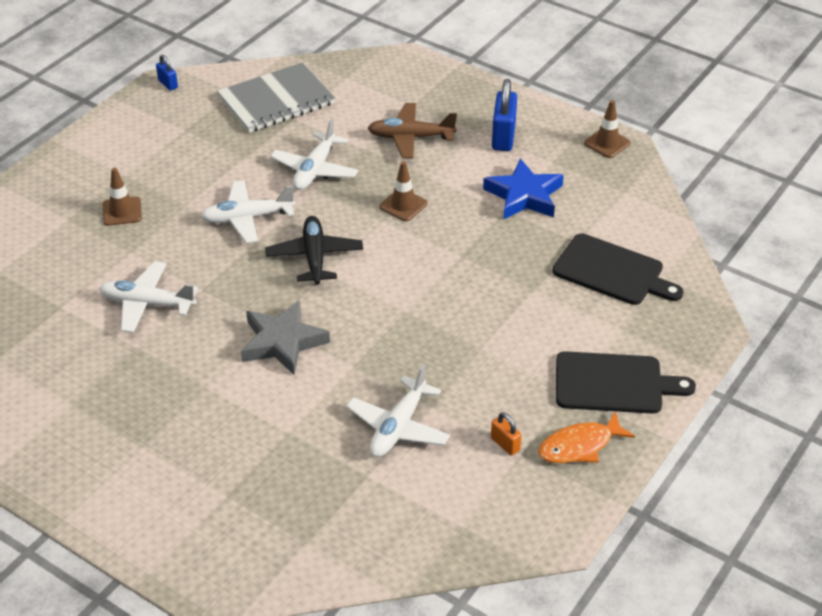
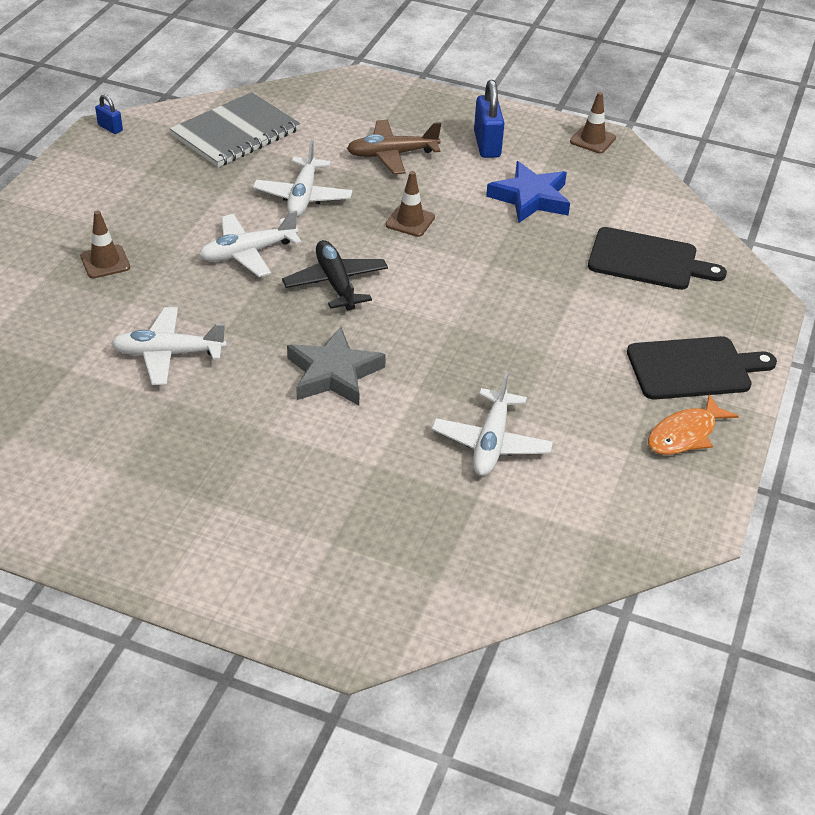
camera: 15 degrees left, 0 degrees up
(505, 444) = (609, 444): orange padlock -> none

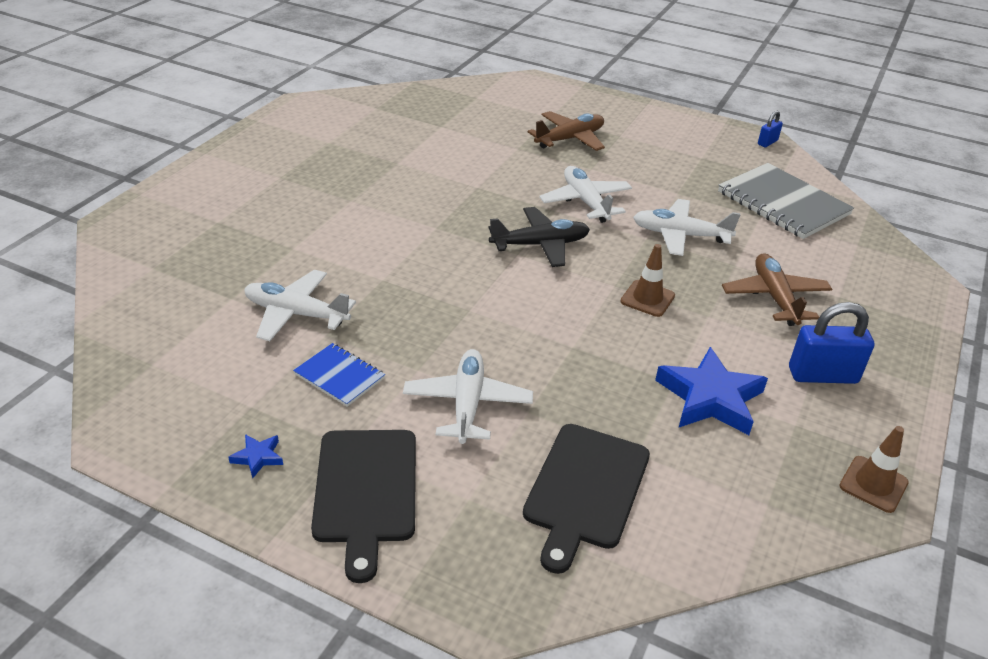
camera: 95 degrees right, 5 degrees down
(105, 262) = (570, 139): brown traffic cone -> brown plane
(168, 353) = (452, 162): white plane -> white plane (467, 404)
(333, 373) = (412, 235): grey star -> none
(572, 399) = (339, 376): none -> blue notebook
(685, 434) = (258, 457): orange fish -> blue star

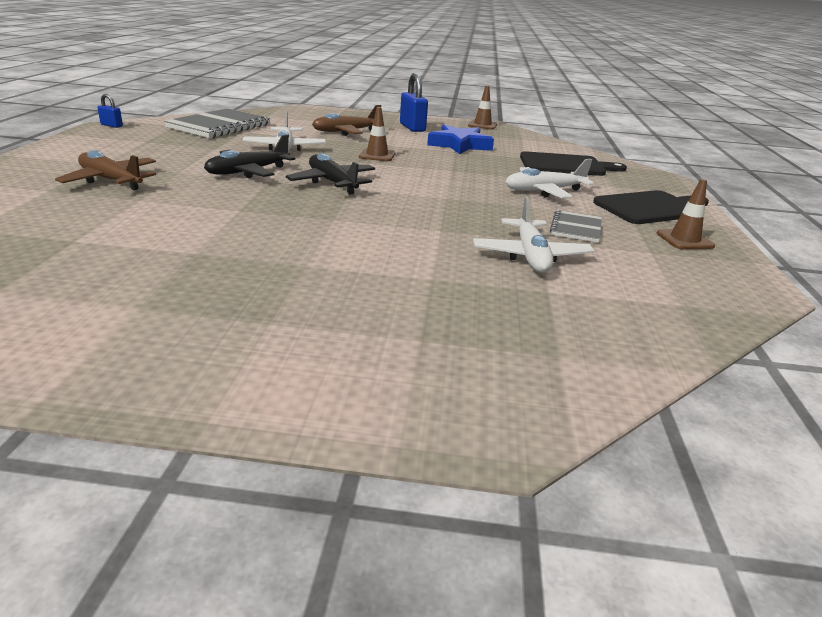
camera: 110 degrees left, 10 degrees down
(258, 457) = (684, 240): blue star -> brown traffic cone
(339, 376) = (576, 228): blue notebook -> grey notebook
(586, 202) = (248, 172): white plane -> black plane

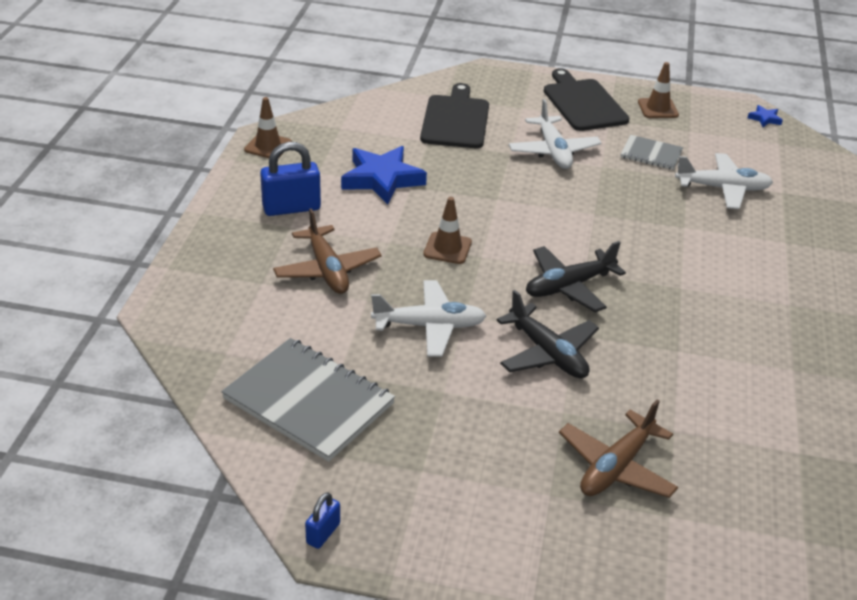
camera: 85 degrees left, 10 degrees up
(742, 303) = (764, 119): none -> blue star

